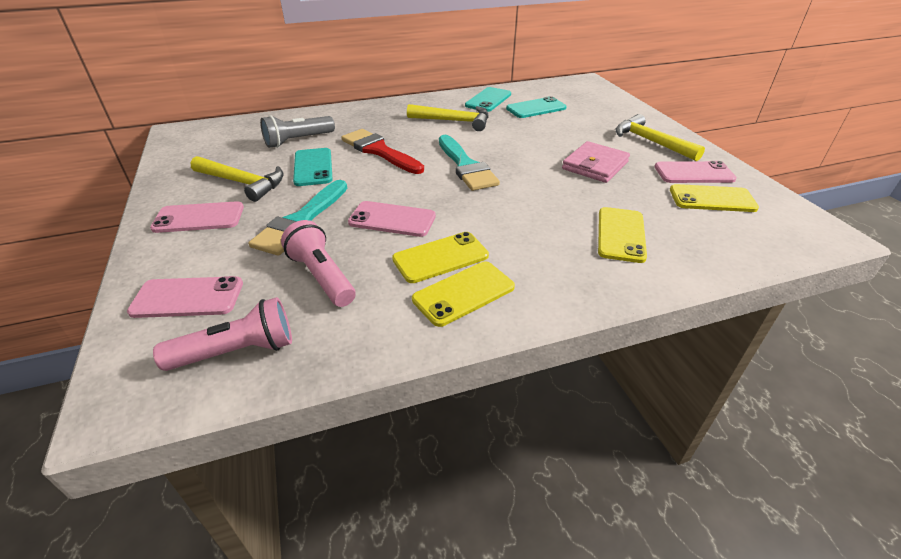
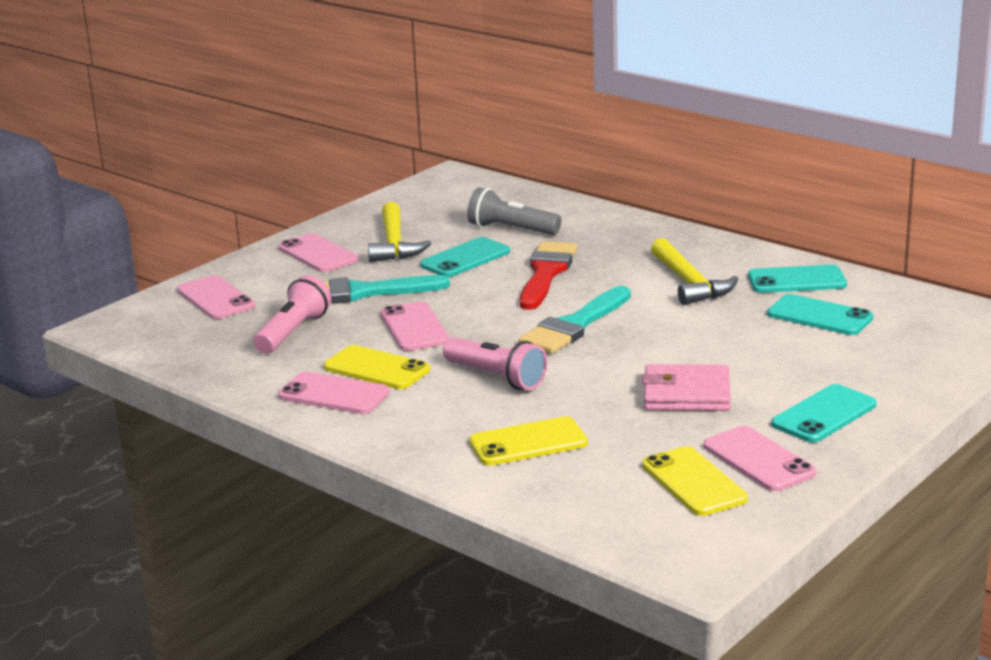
camera: 60 degrees right, 15 degrees down
(237, 351) = (179, 339): pink flashlight -> pink flashlight (496, 377)
(463, 293) = (334, 394): yellow phone -> pink phone
(651, 142) = (824, 414): yellow hammer -> turquoise phone

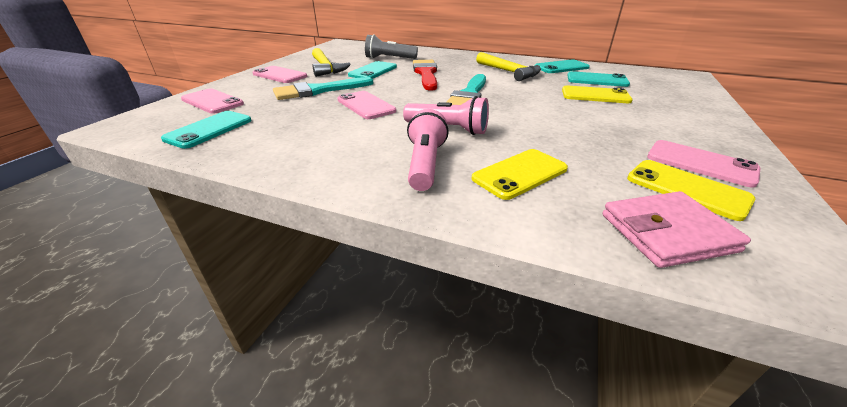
camera: 20 degrees left, 10 degrees up
(293, 332) = (277, 116): pink flashlight -> pink flashlight (425, 164)
(334, 394) = (329, 155): pink phone -> none
(377, 368) = (354, 132): yellow phone -> yellow phone (595, 95)
(686, 394) = (586, 125): pink wallet -> pink wallet (666, 232)
(824, 414) = (687, 128): turquoise phone -> turquoise phone (209, 129)

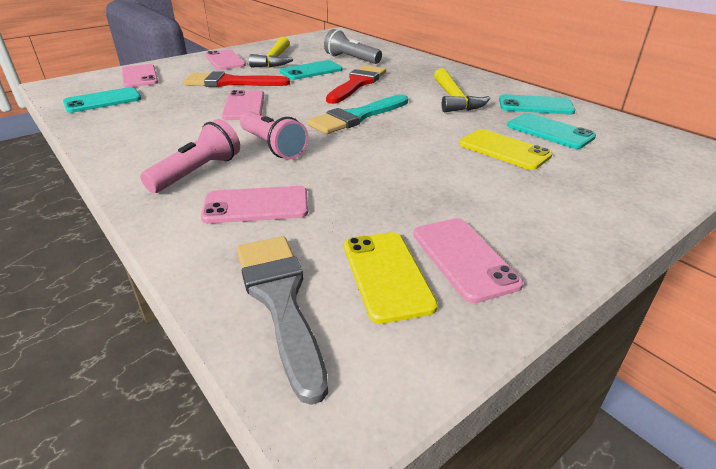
camera: 30 degrees right, 0 degrees up
(318, 90) = (231, 82): turquoise brush -> red brush
(520, 174) = (256, 206): yellow phone -> pink phone
(666, 232) = (280, 300): pink wallet -> grey brush

